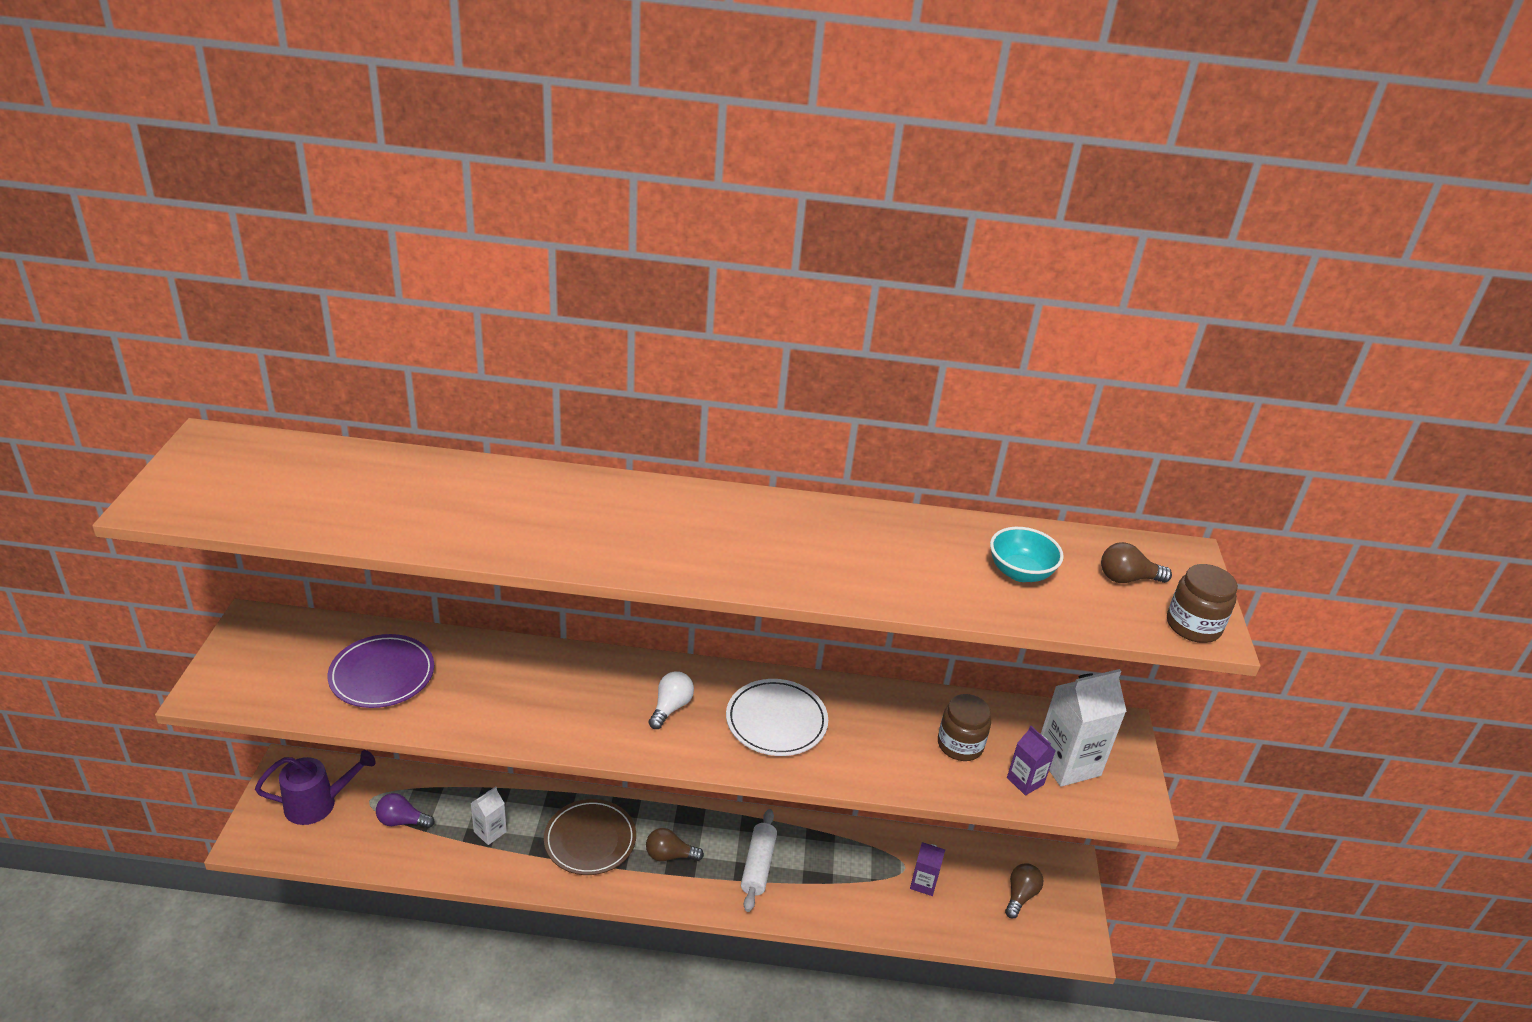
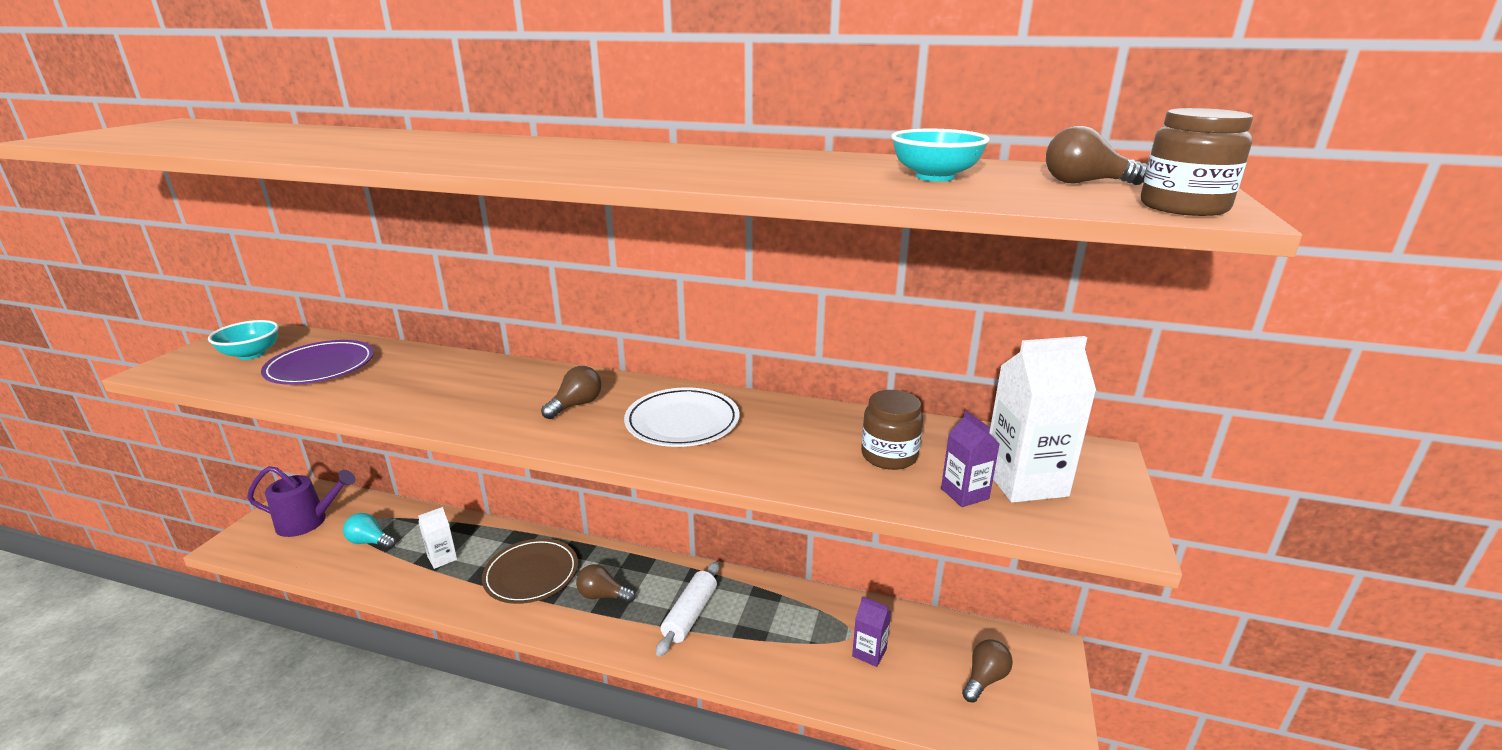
camera: 15 degrees right, 10 degrees down
(289, 661) = (251, 354): none -> turquoise bowl
(402, 821) = (370, 542): purple light bulb -> turquoise light bulb
(670, 707) = (576, 405): white light bulb -> brown light bulb

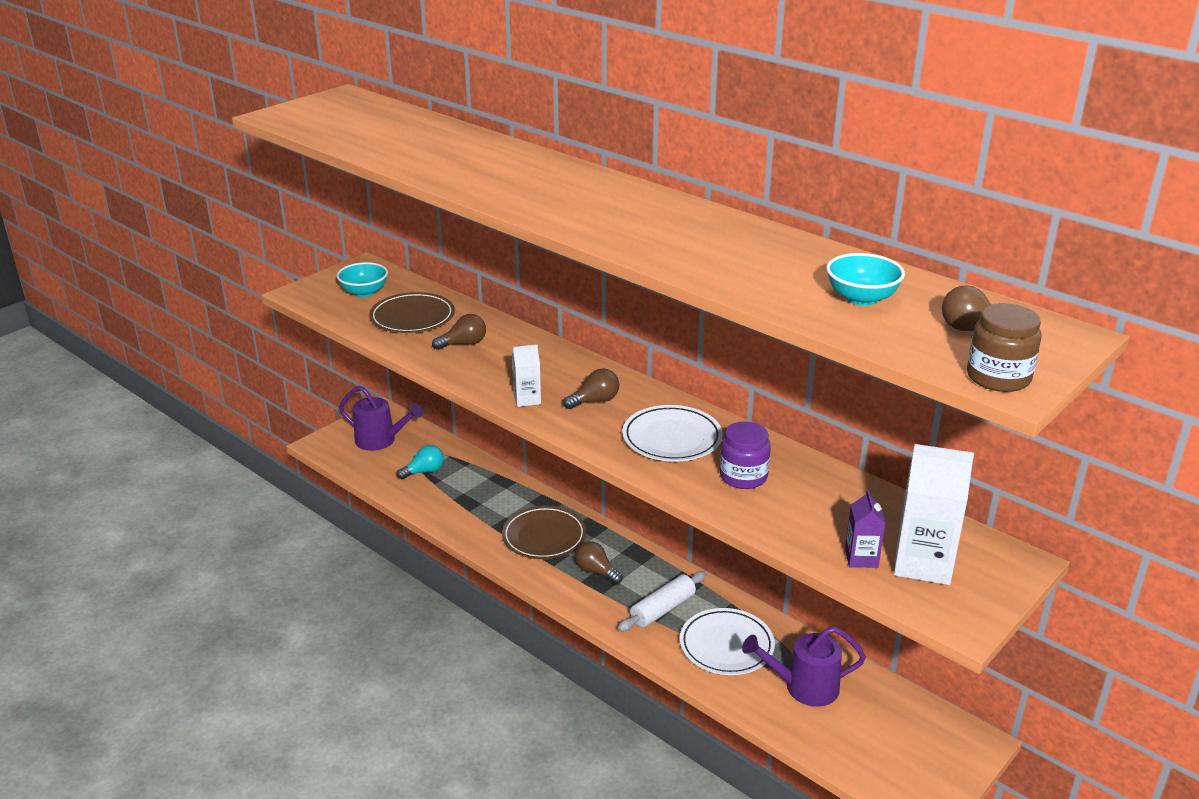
camera: 25 degrees right, 5 degrees up
(321, 367) = (412, 317): purple plate -> brown plate
(370, 542) = (424, 471): turquoise light bulb -> turquoise light bulb turned 105 degrees clockwise
(442, 558) = (477, 502): white carton -> white carton (527, 399)
(772, 633) = (726, 645): none -> white plate
(782, 442) = (743, 476): none -> purple jar
(869, 652) = (803, 687): purple carton -> purple watering can
(889, 455) = (824, 511): brown jar -> none
(984, 679) = (895, 740): brown light bulb -> brown light bulb (463, 344)

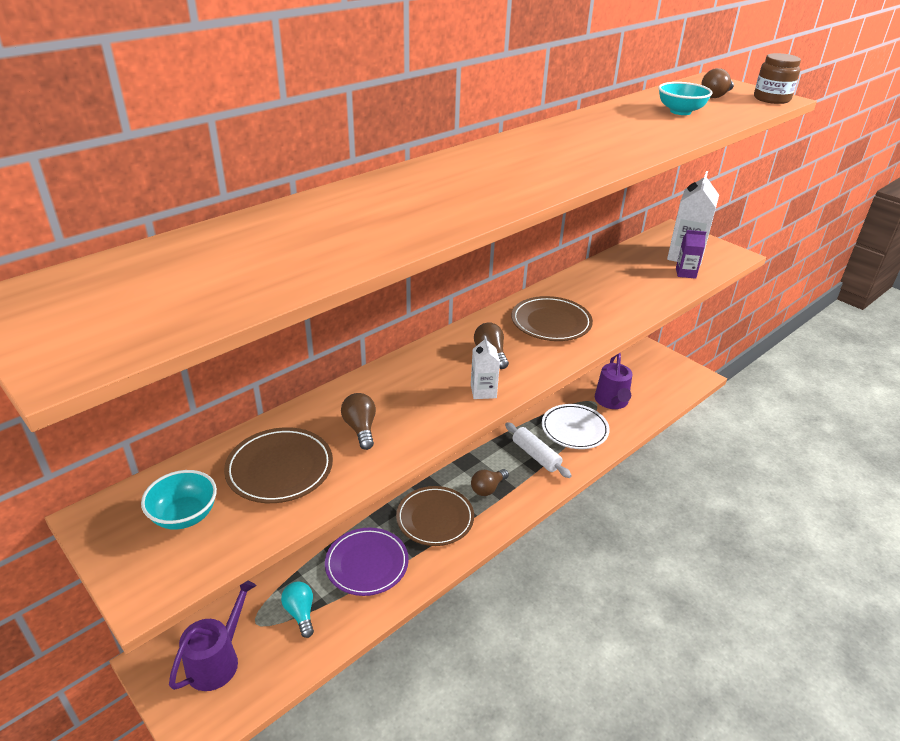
camera: 85 degrees left, 5 degrees up
(480, 500) = (367, 564): none -> purple plate
(672, 438) = (551, 322): white plate -> brown plate
(743, 476) = (601, 300): purple jar -> none

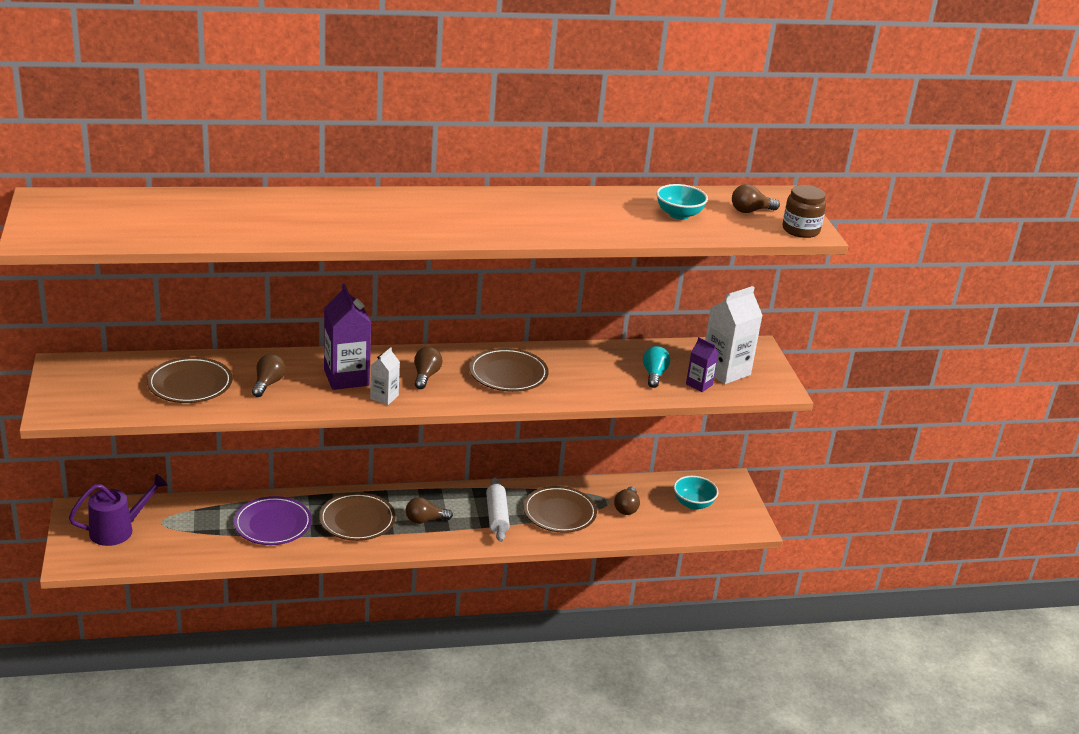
camera: 30 degrees right, 5 degrees down
(184, 516) = (109, 385): turquoise bowl -> turquoise bowl (693, 504)
(300, 613) = (196, 531): turquoise light bulb -> turquoise light bulb (654, 375)
(426, 387) = (346, 378): none -> purple carton
(574, 429) = (559, 513): white plate -> brown plate
(612, 402) = (626, 508): purple watering can -> brown light bulb

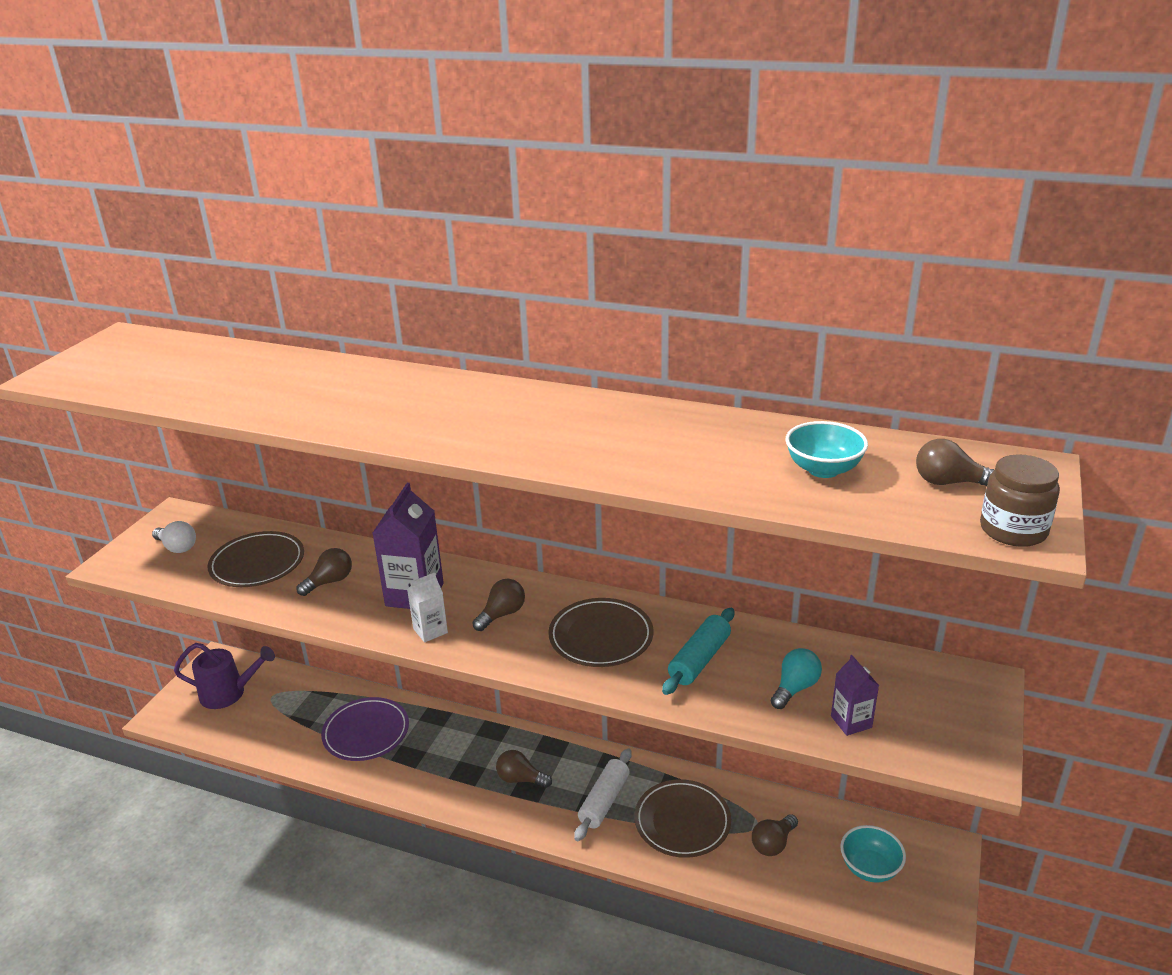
camera: 35 degrees right, 0 degrees up
(100, 388) = (177, 547): none -> white light bulb
(357, 520) = (450, 755): brown plate -> none
(584, 373) = (699, 660): none -> turquoise rolling pin
(725, 371) = (907, 710): white carton -> none

